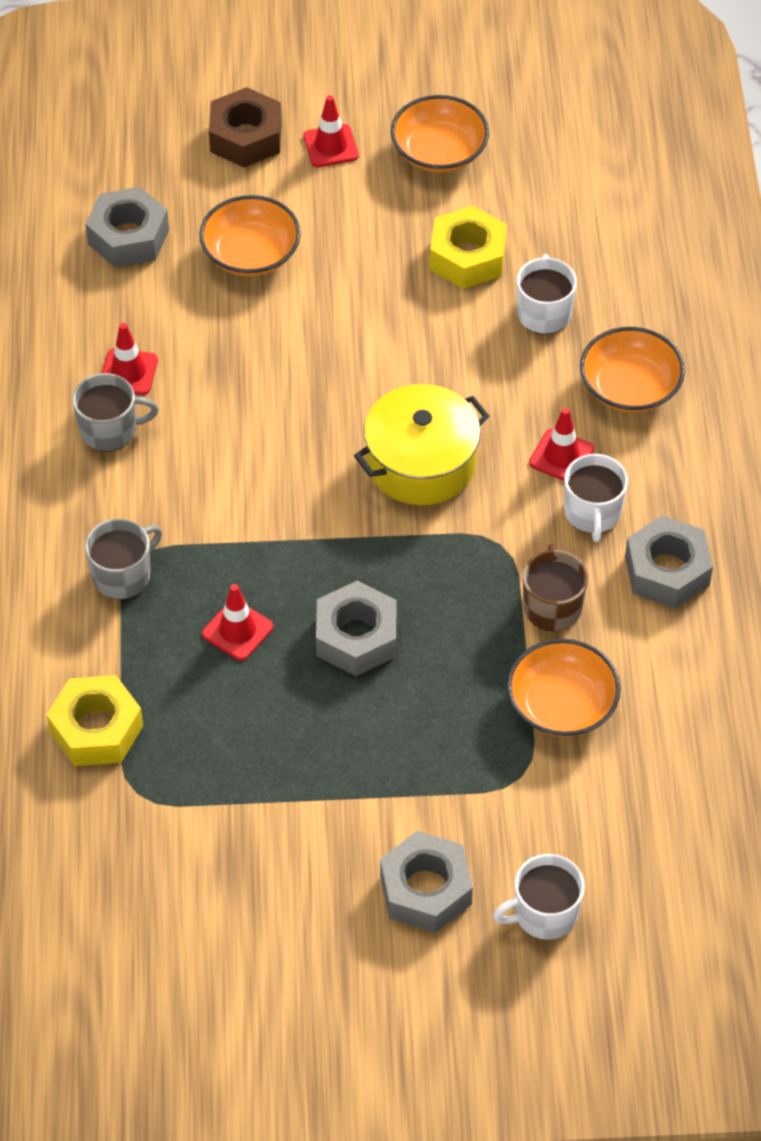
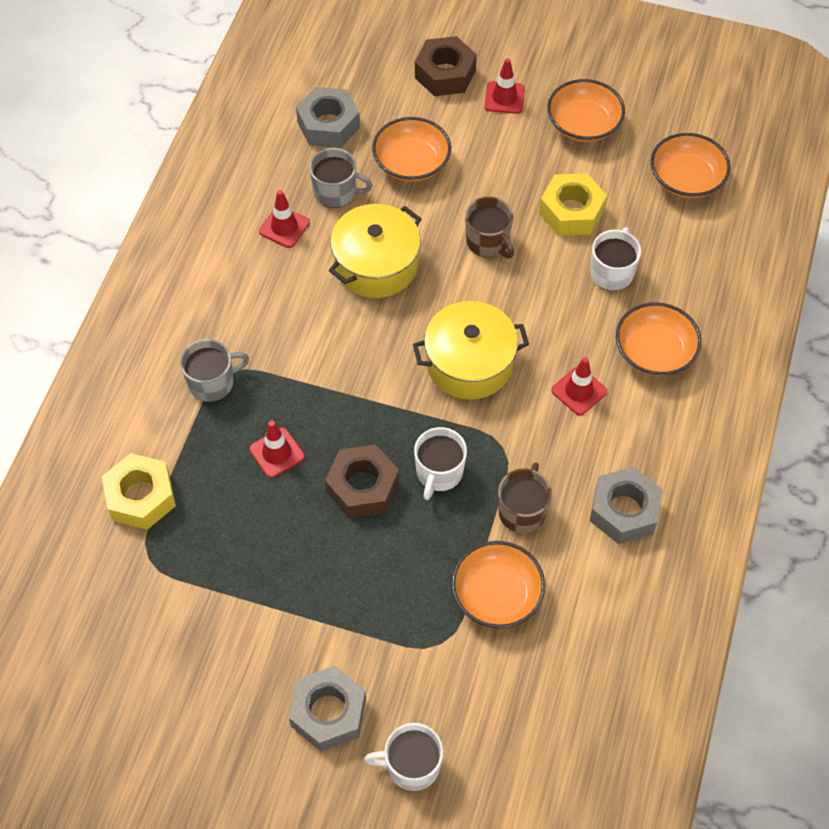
camera: 20 degrees right, 5 degrees up
(110, 430) = (251, 267): grey mug -> grey mug (336, 192)
(261, 383) = (376, 265): none -> yellow pot
(356, 637) = (362, 487): grey nut -> brown nut
(383, 319) = (488, 241): none -> brown mug
(586, 182) = (686, 179): none -> orange bowl
(592, 513) = (584, 444): white mug -> white mug (439, 472)

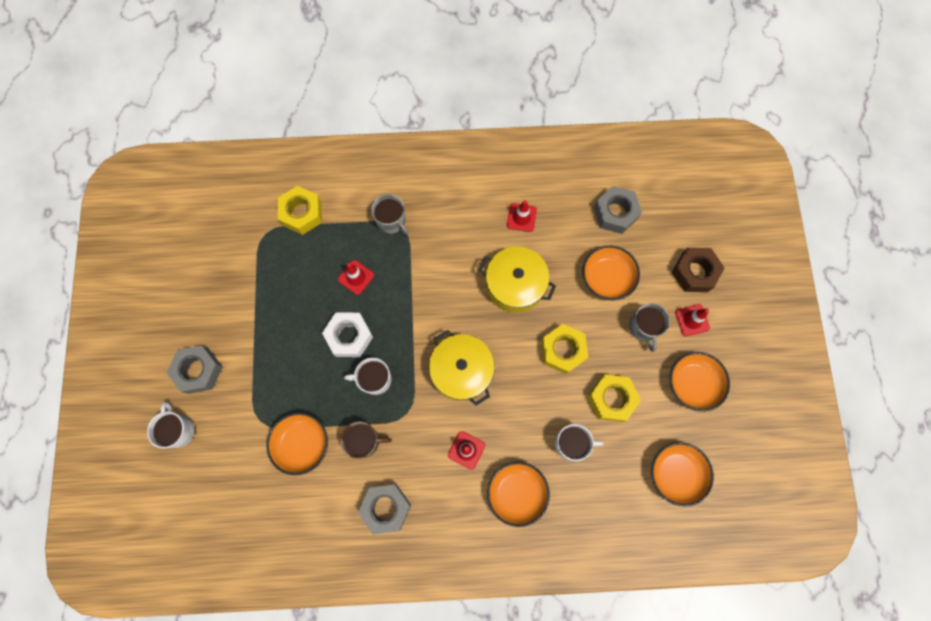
camera: 70 degrees right, 15 degrees up
(336, 192) = (562, 238): grey mug -> grey mug (644, 327)
(362, 487) = (349, 336): brown nut -> white nut
(488, 241) = (562, 350): brown mug -> yellow nut

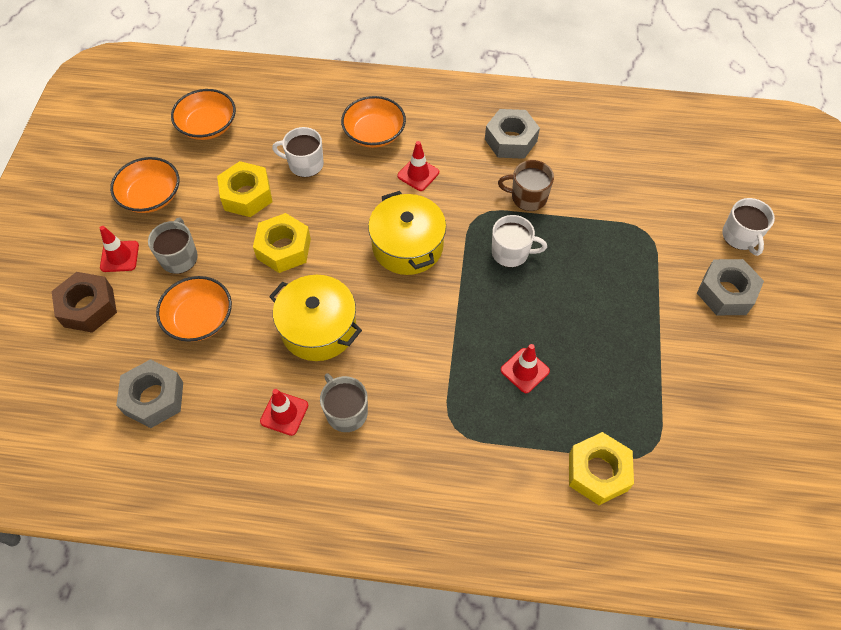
camera: 170 degrees left, 15 degrees down
(301, 444) = (598, 204): orange bowl -> none
(349, 336) = (538, 302): white nut -> none
(391, 221) = (468, 439): grey mug -> grey mug (346, 412)

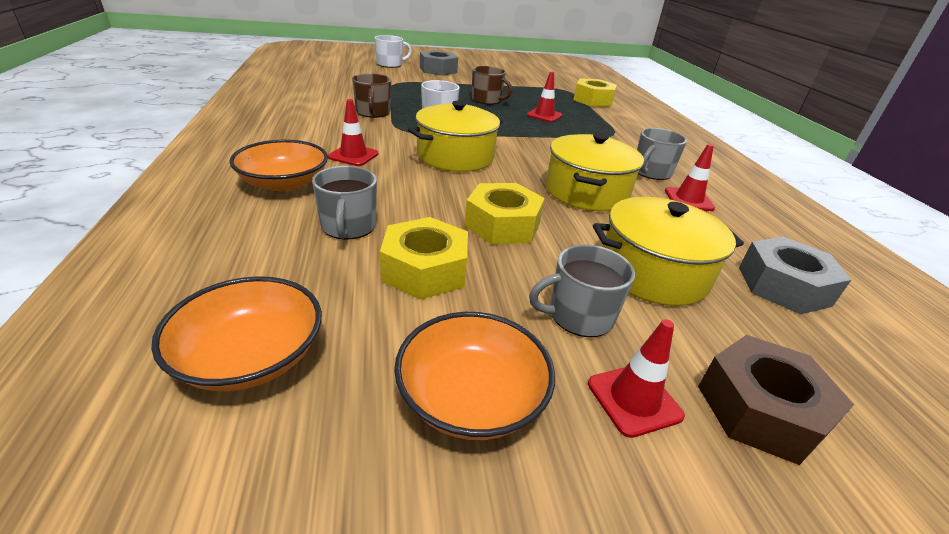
camera: 110 degrees left, 25 degrees down
(199, 318) = (653, 272): orange bowl -> yellow pot
(305, 164) = (348, 227): white mug -> grey mug
(510, 140) = (298, 118): grey nut -> none
(582, 319) = (487, 100): none -> brown mug

